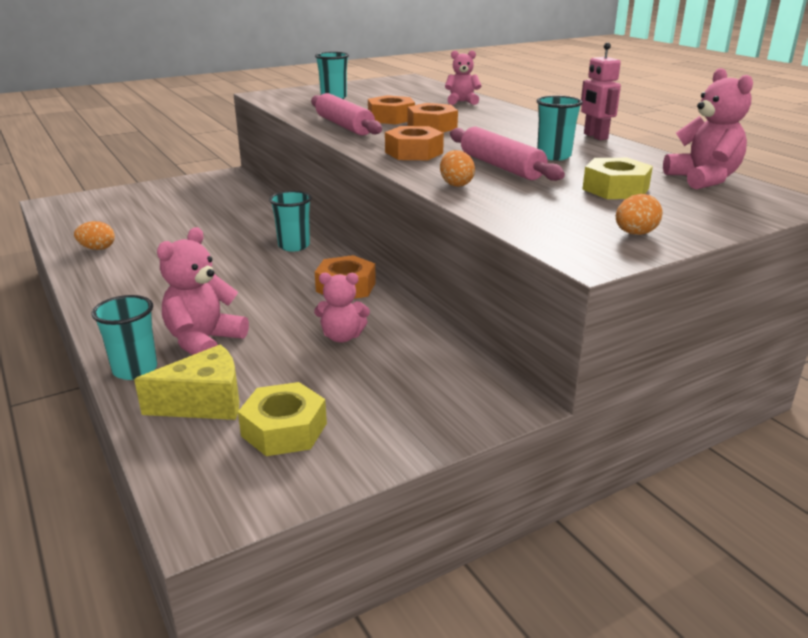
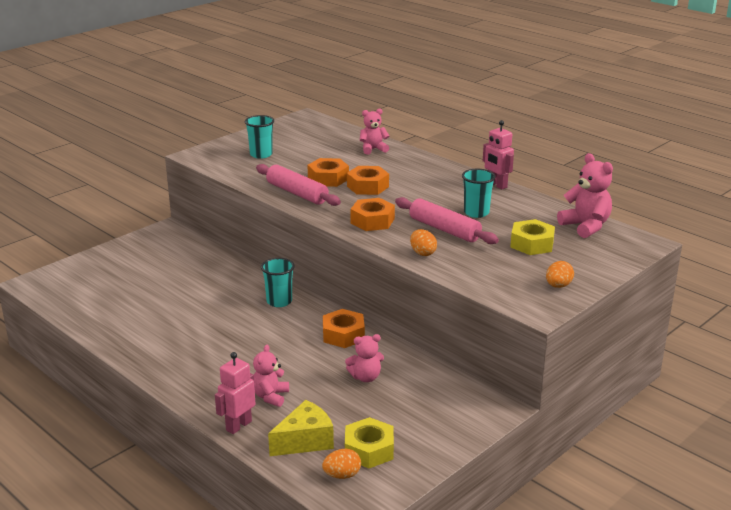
camera: 15 degrees left, 0 degrees up
(97, 248) = (118, 326): orange egg -> orange egg (342, 475)
(135, 370) = (238, 425): turquoise cup -> pink robot
(204, 342) = (270, 396): pink teddy bear -> pink teddy bear, size x0.66

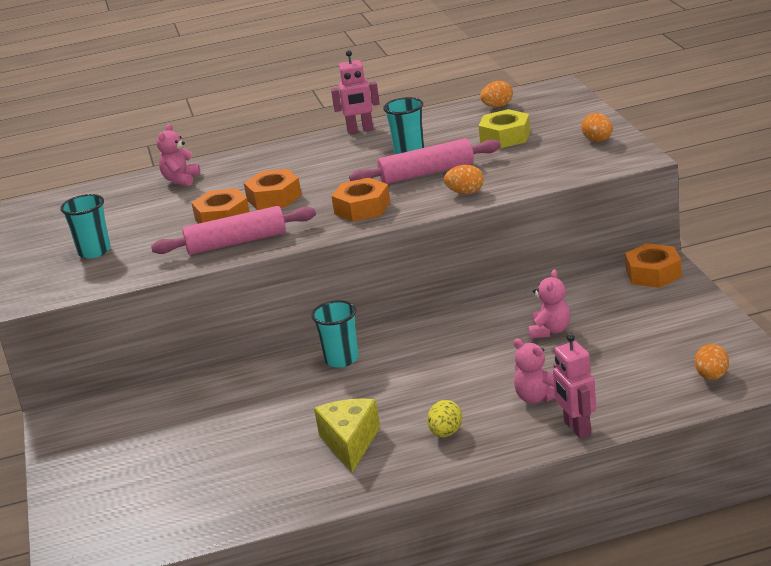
camera: 55 degrees left, 0 degrees up
(208, 370) = (446, 433): none -> yellow egg
(305, 441) = (637, 389): yellow cheese -> yellow cheese (350, 443)
(343, 335) = (455, 329): orange nut -> orange nut (653, 273)
(369, 450) = (680, 353): yellow nut -> none
(585, 226) = (497, 106): pink teddy bear -> orange egg

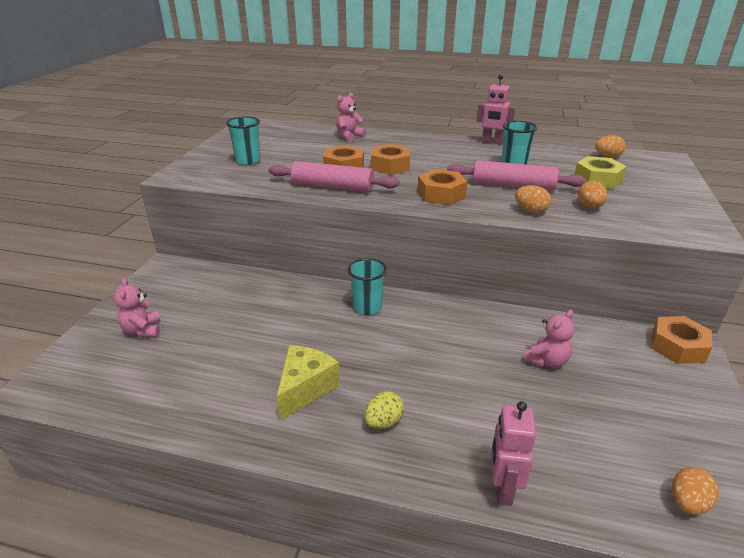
camera: 25 degrees right, 5 degrees up
(537, 397) = (489, 427): pink teddy bear -> pink teddy bear (143, 330)
(598, 140) = (679, 208): orange egg -> orange egg (589, 207)

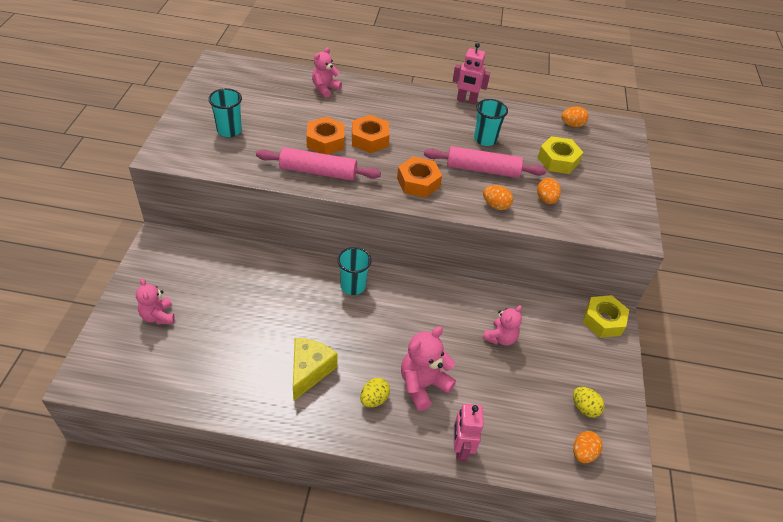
camera: 10 degrees left, 15 degrees up
(448, 408) = (423, 385): none -> pink teddy bear
(675, 443) = (584, 408): none -> yellow egg
(678, 346) = (603, 320): orange nut -> yellow nut

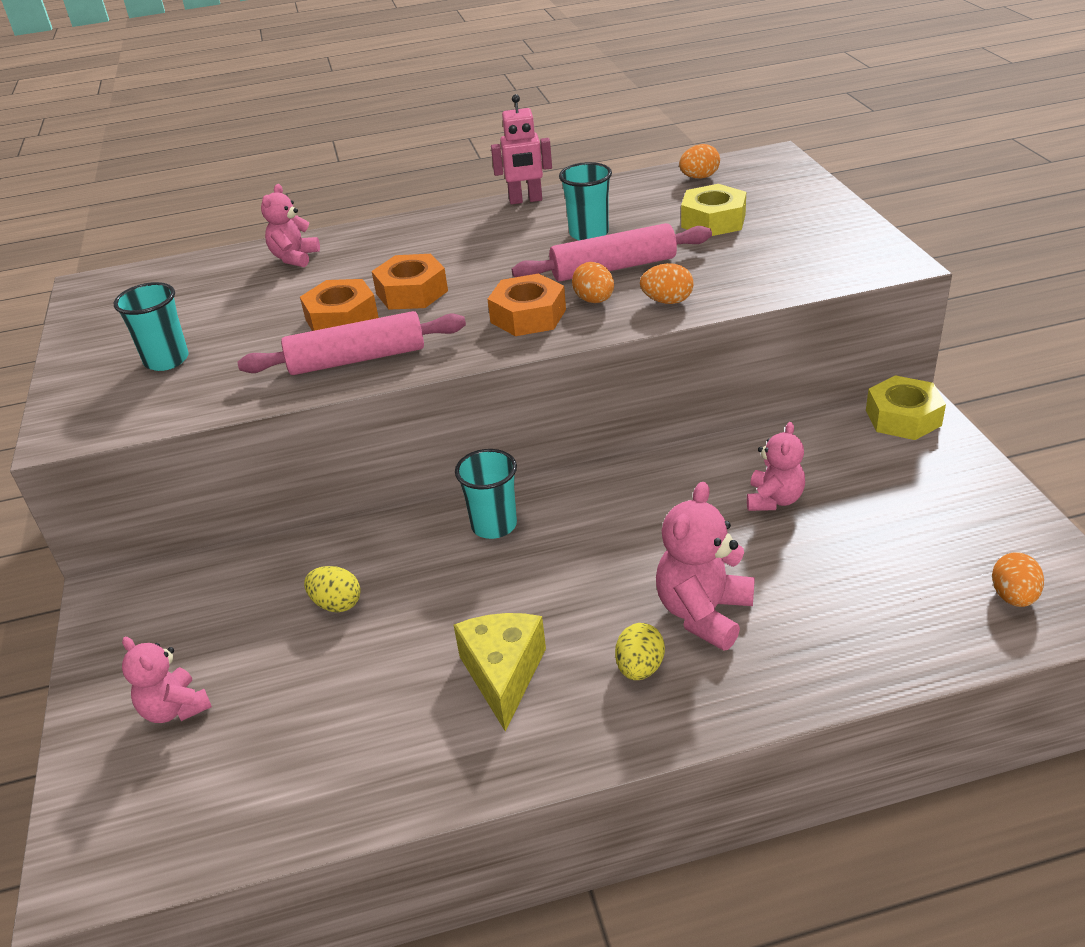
camera: 15 degrees left, 10 degrees down
(460, 449) = (829, 676): pink robot -> none
(546, 199) = (734, 269): orange egg -> orange egg (594, 300)
(584, 408) = (966, 537): yellow egg -> yellow egg (337, 604)

